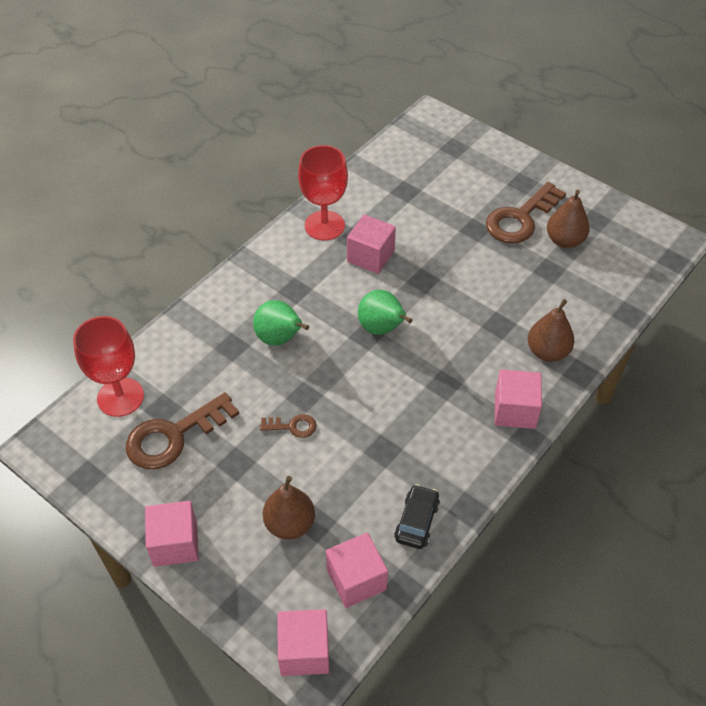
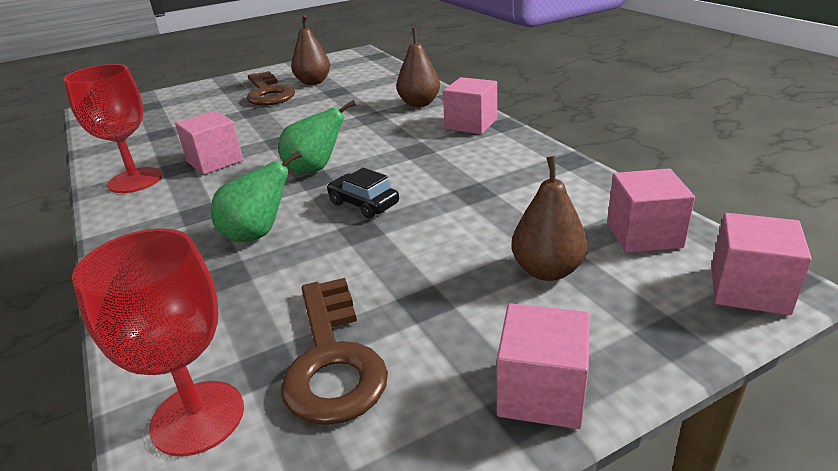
camera: 65 degrees left, 20 degrees down
(292, 426) = (398, 245): brown key -> none
(417, 521) = (575, 187): black car -> black car (363, 204)

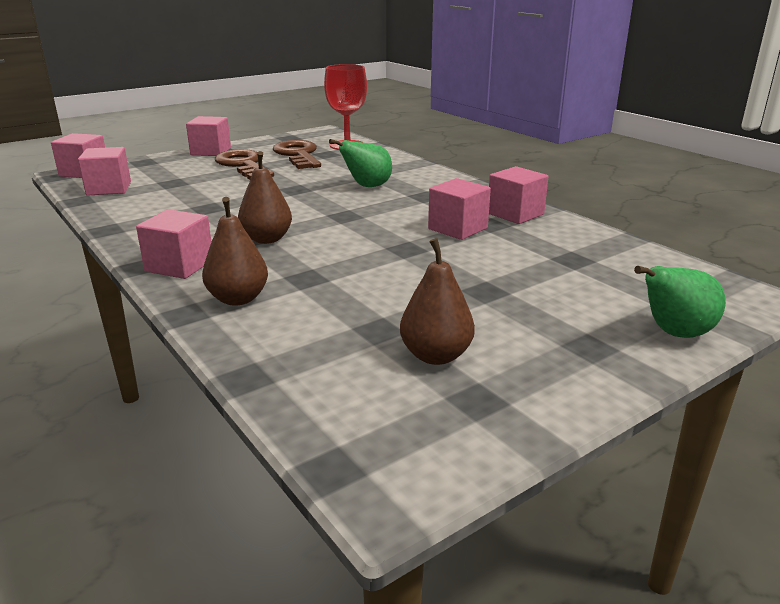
camera: 170 degrees right, 5 degrees down
(135, 180) = (515, 214): red goblet -> pink cube
(268, 93) = (499, 328): brown key -> brown key (243, 165)
(315, 169) = (348, 222): green pear -> green pear (674, 333)
(363, 204) = (296, 201): black car -> none
(547, 270) = (182, 176): brown pear -> brown pear (267, 239)

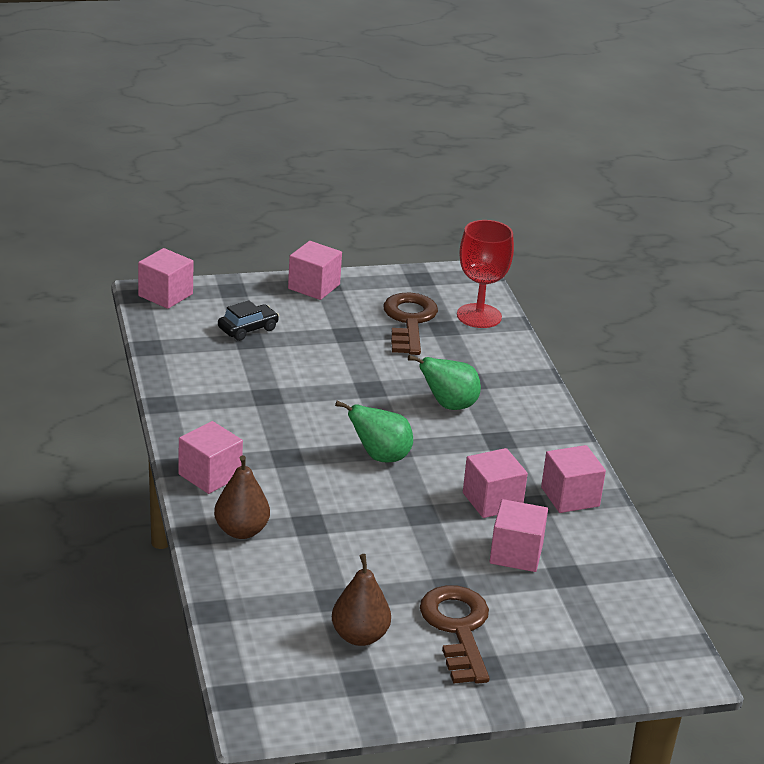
camera: 20 degrees right, 5 degrees up
(109, 188) = (182, 334): pink cube -> pink cube (516, 554)
(168, 177) = (248, 329): none -> black car
(243, 165) = (337, 326): brown key -> brown key (457, 629)
(267, 239) = (301, 462): brown pear -> none
(674, 333) = (566, 679): green pear -> green pear (380, 457)

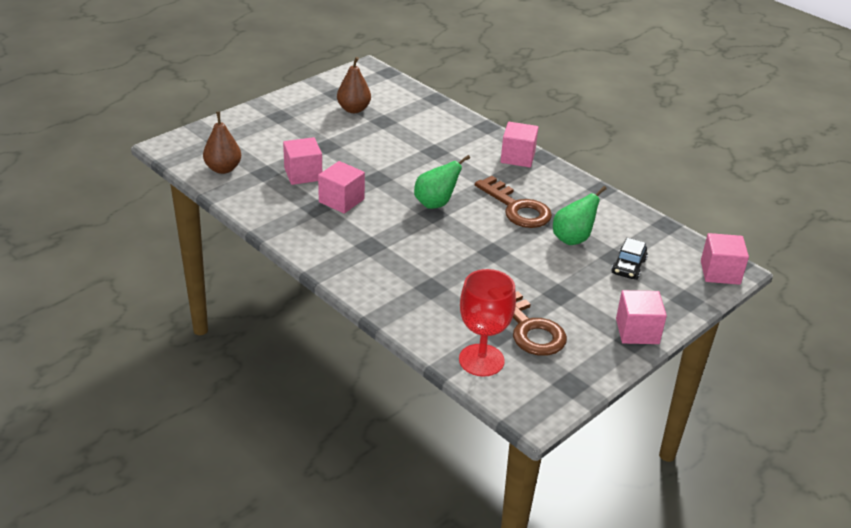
camera: 150 degrees right, 5 degrees up
(241, 531) = (465, 135): brown pear -> brown pear (223, 169)
(448, 405) = (427, 259): green pear -> green pear (573, 239)
(457, 629) = (307, 127): brown key -> brown key (517, 208)
(570, 497) = (293, 221): pink cube -> none

